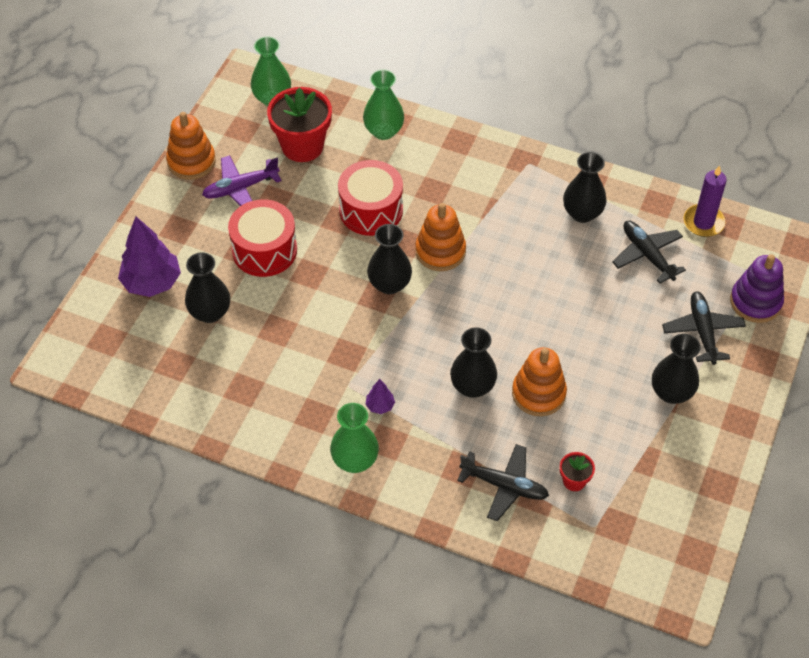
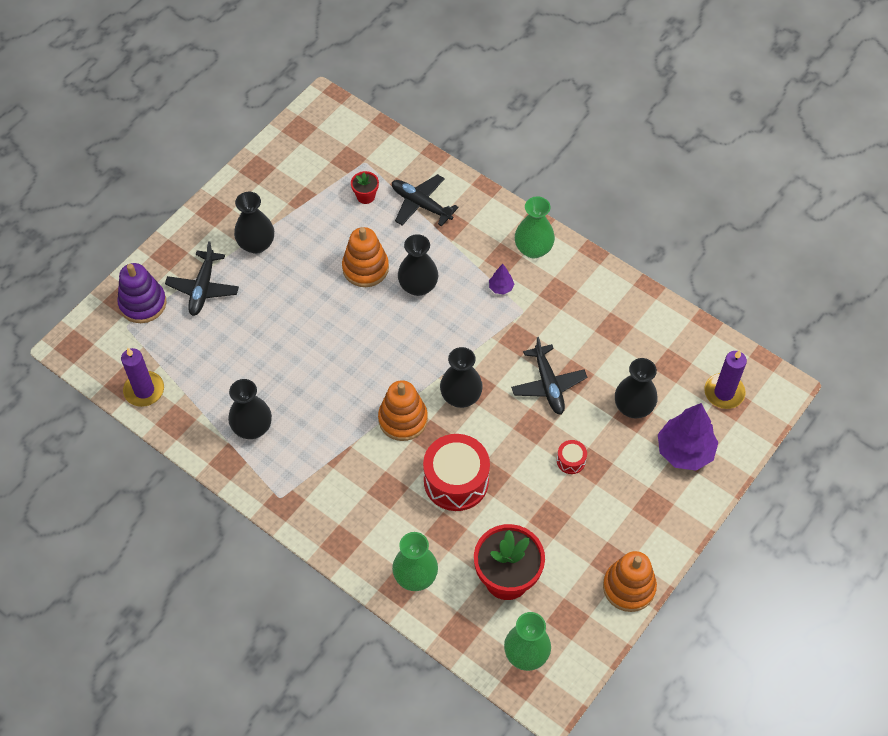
camera: 165 degrees left, 5 degrees up
(115, 348) = (724, 392): none -> purple candle
(240, 188) = (582, 540): purple plane -> none
(264, 250) = (571, 461): red drum -> red drum, size x0.45
(647, 255) = (213, 370): black plane -> black plane (548, 385)

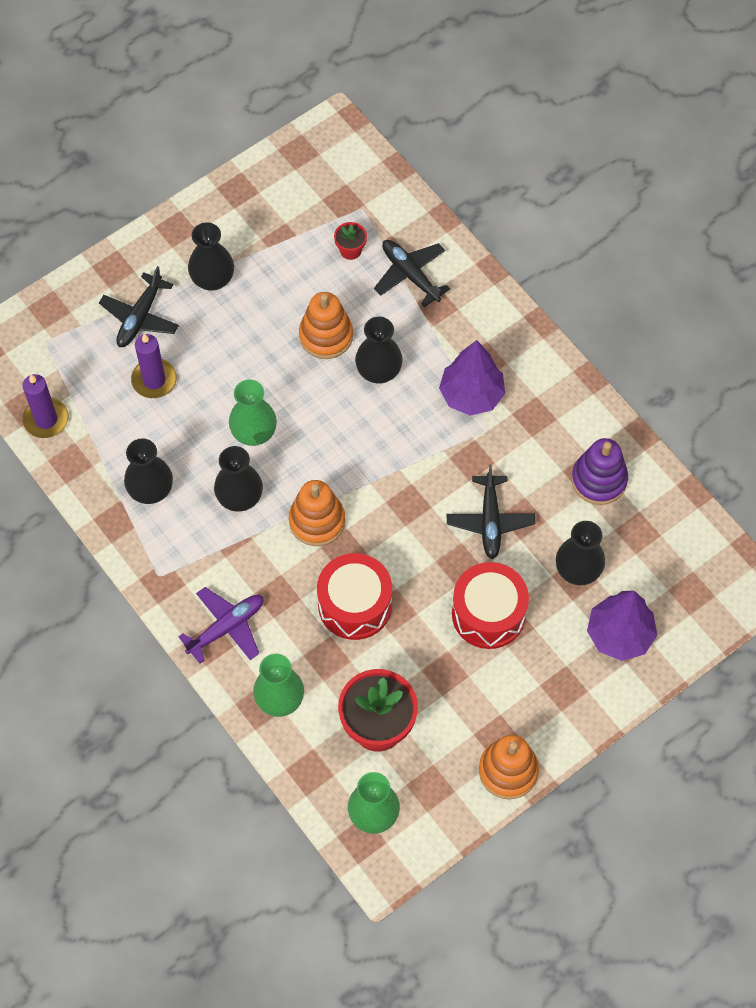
camera: 15 degrees right, 5 degrees up
(143, 303) = (70, 319): purple stacking toy -> purple stacking toy (599, 480)
(351, 527) = (226, 627): none -> purple plane
(461, 396) = (388, 511): black vase -> black vase (240, 497)
(501, 288) = (471, 395): purple tree -> purple tree, size x2.20
(533, 249) = (522, 358): green vase -> green vase (254, 433)
(571, 461) = (488, 614): red drum -> red drum, size x2.23
(724, 392) = (686, 578): purple candle -> purple candle (154, 380)

